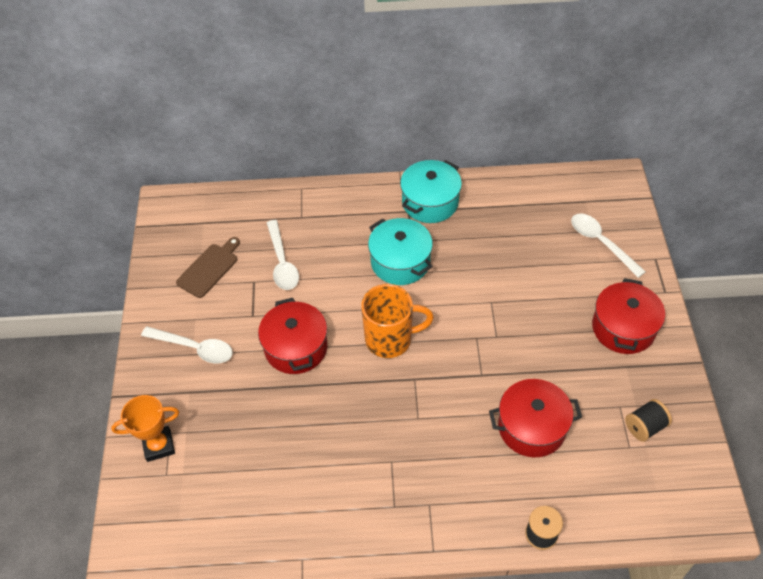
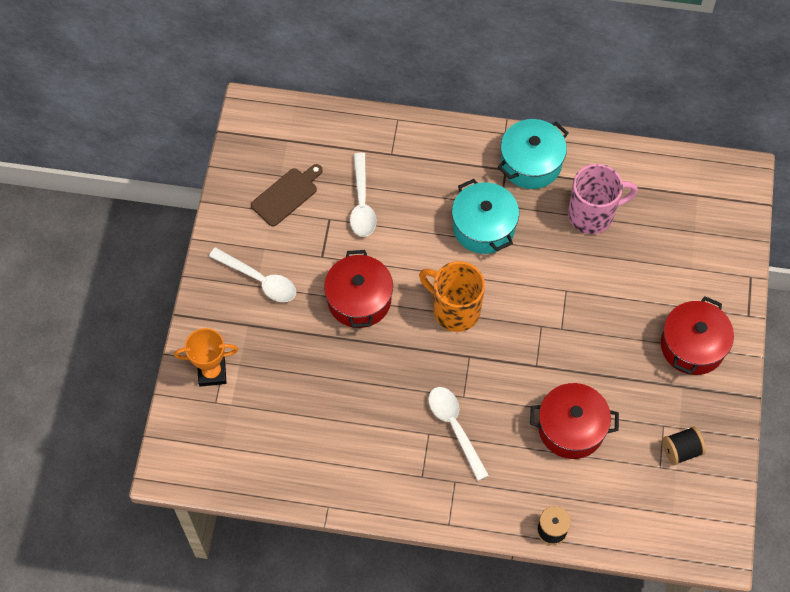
camera: 10 degrees right, 10 degrees up
(390, 339) = (454, 310): orange mug -> orange mug turned 150 degrees counterclockwise
(497, 233) = (592, 214): none -> pink mug
(601, 243) = (699, 247): white spoon -> white spoon (455, 428)

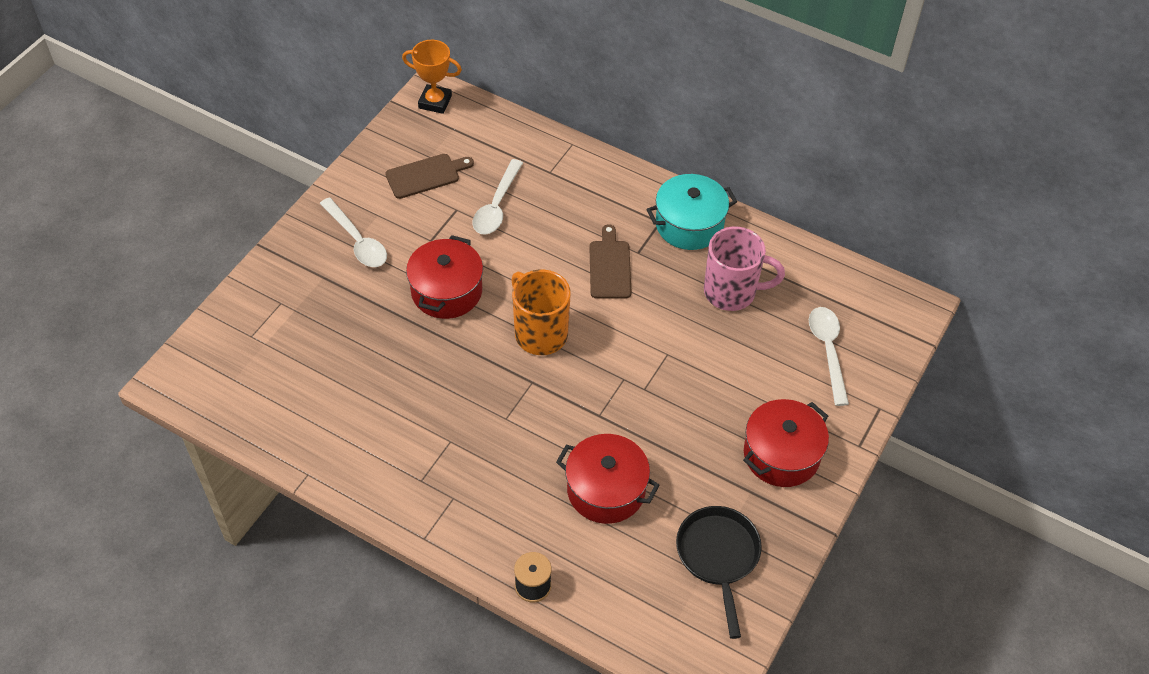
camera: 20 degrees right, 10 degrees down
(212, 372) = (263, 308): orange trophy -> orange trophy (435, 102)
(455, 428) = (481, 445): white spoon -> white spoon (828, 351)
(483, 227) = (610, 267): turquoise pot -> brown cutting board
(681, 450) = (718, 556): black spool -> black pan

